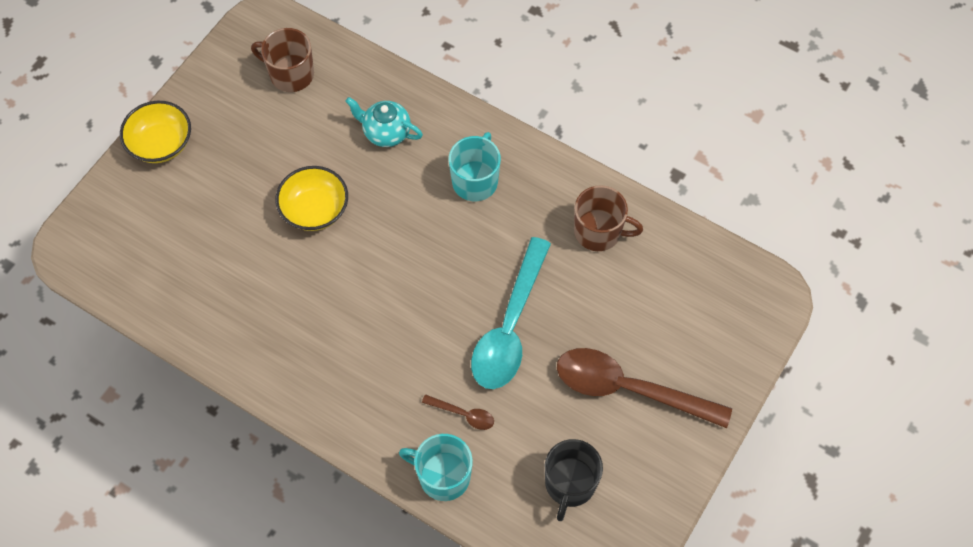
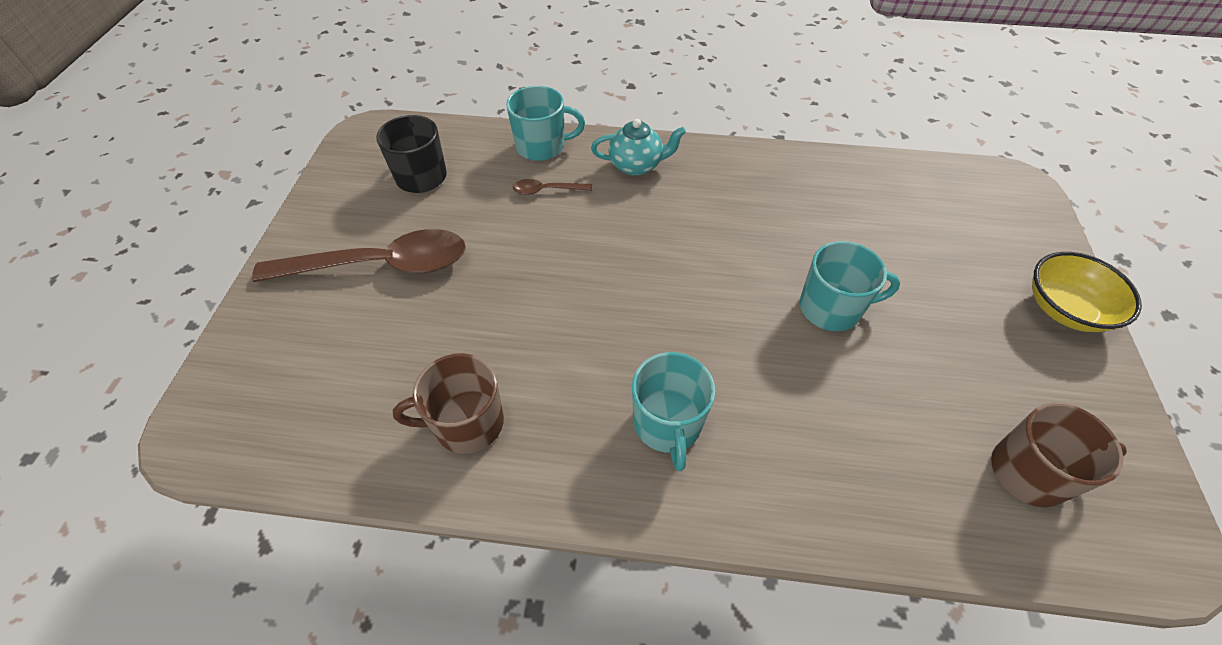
camera: 155 degrees right, 10 degrees down
(315, 209) = (831, 308): yellow bowl -> turquoise mug
(386, 132) = (830, 441): turquoise teapot -> turquoise teapot (636, 165)
(510, 327) = (536, 275): turquoise spoon -> none

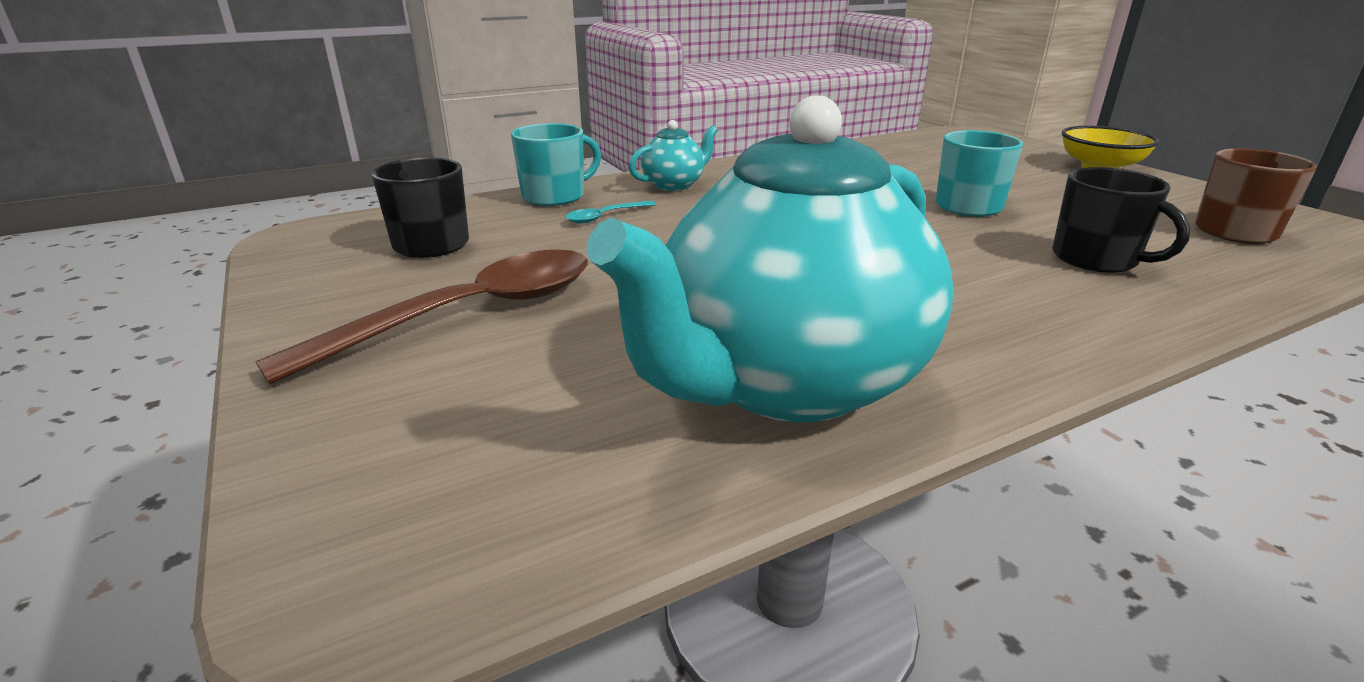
camera: 35 degrees left, 25 degrees down
(467, 423) = (786, 382): brown mug -> turquoise teapot
(547, 190) = (605, 217): brown spoon -> turquoise spoon
(667, 424) = (978, 302): turquoise mug -> none
(830, 432) = (1096, 259): none -> black mug

